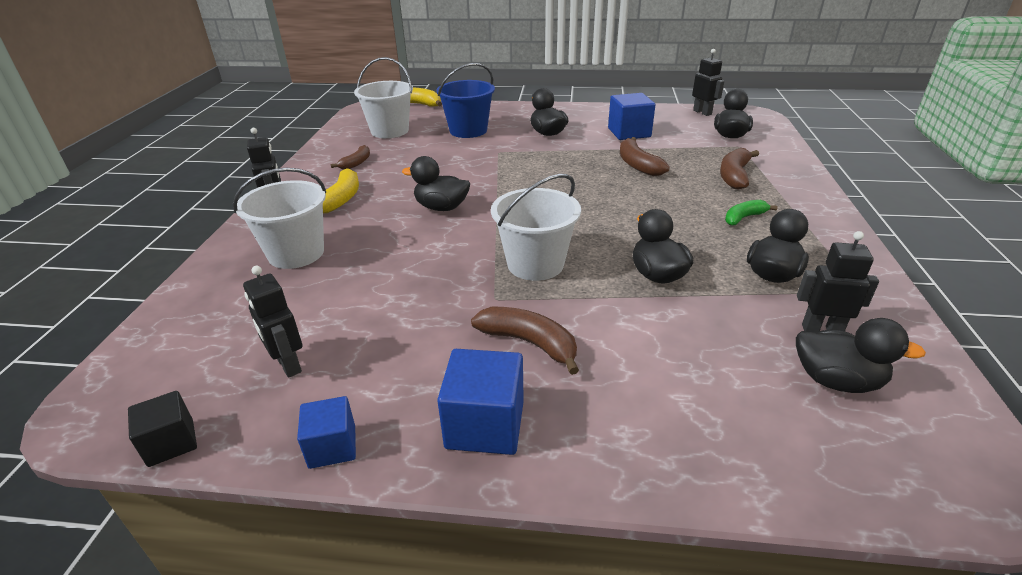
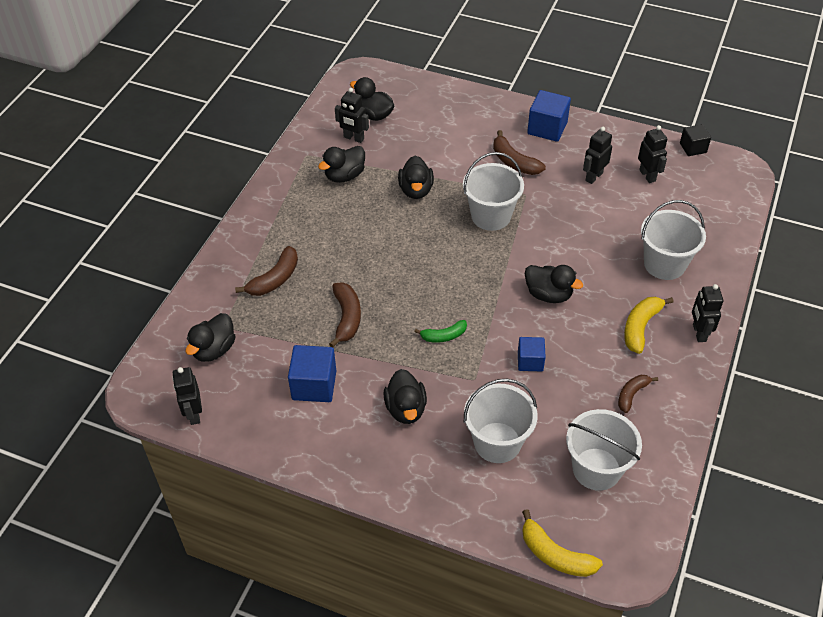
camera: 165 degrees left, 15 degrees up
(332, 447) = (617, 132): blue cube -> blue cube (530, 361)
(387, 344) = (593, 177): none -> black robot
(468, 130) = (497, 442): blue bucket -> white bucket
(743, 218) = (315, 227): green banana -> green banana (444, 336)

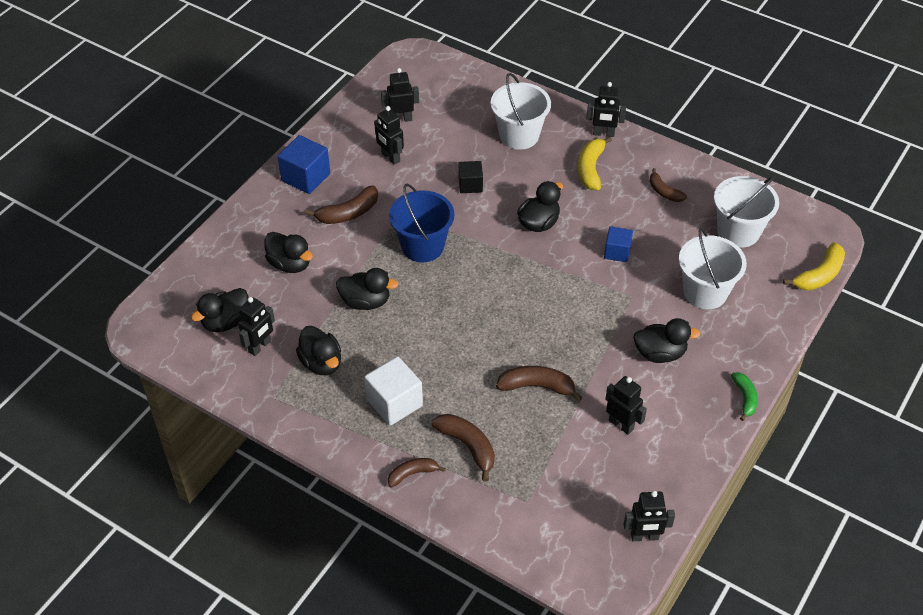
camera: 80 degrees left, 0 degrees up
(214, 350) = (559, 512): black duck -> black duck (290, 264)
(243, 248) = (412, 474): none -> brown banana
(312, 226) = (394, 403): none -> white cube
(314, 385) = (621, 425): blue cube -> black robot
(444, 336) = (576, 310): green banana -> green banana (745, 398)
(491, 216) = (422, 246): white bucket -> blue bucket
(640, 327) = (590, 169): yellow banana -> yellow banana turned 60 degrees clockwise
(693, 148) = (373, 79): black cube -> black cube (470, 185)

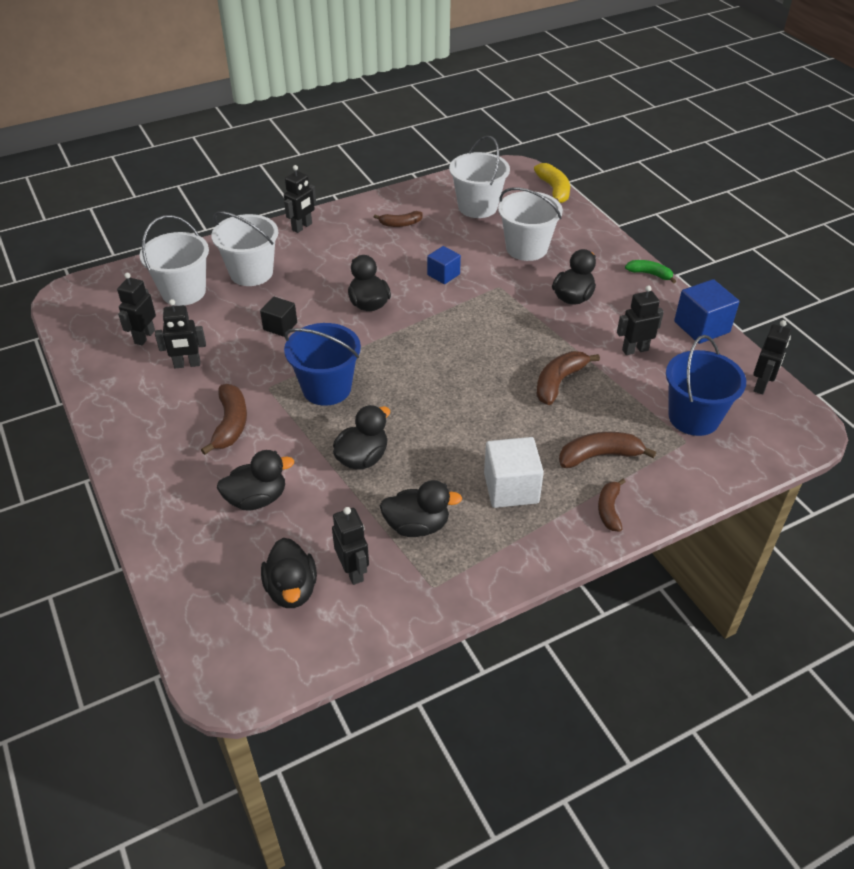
camera: 60 degrees left, 5 degrees down
(305, 177) = (145, 438): blue cube -> blue cube (701, 327)
(465, 111) = (183, 292): none -> white bucket
(562, 497) = (693, 417): none -> blue bucket
(590, 169) = (335, 250): yellow banana -> none

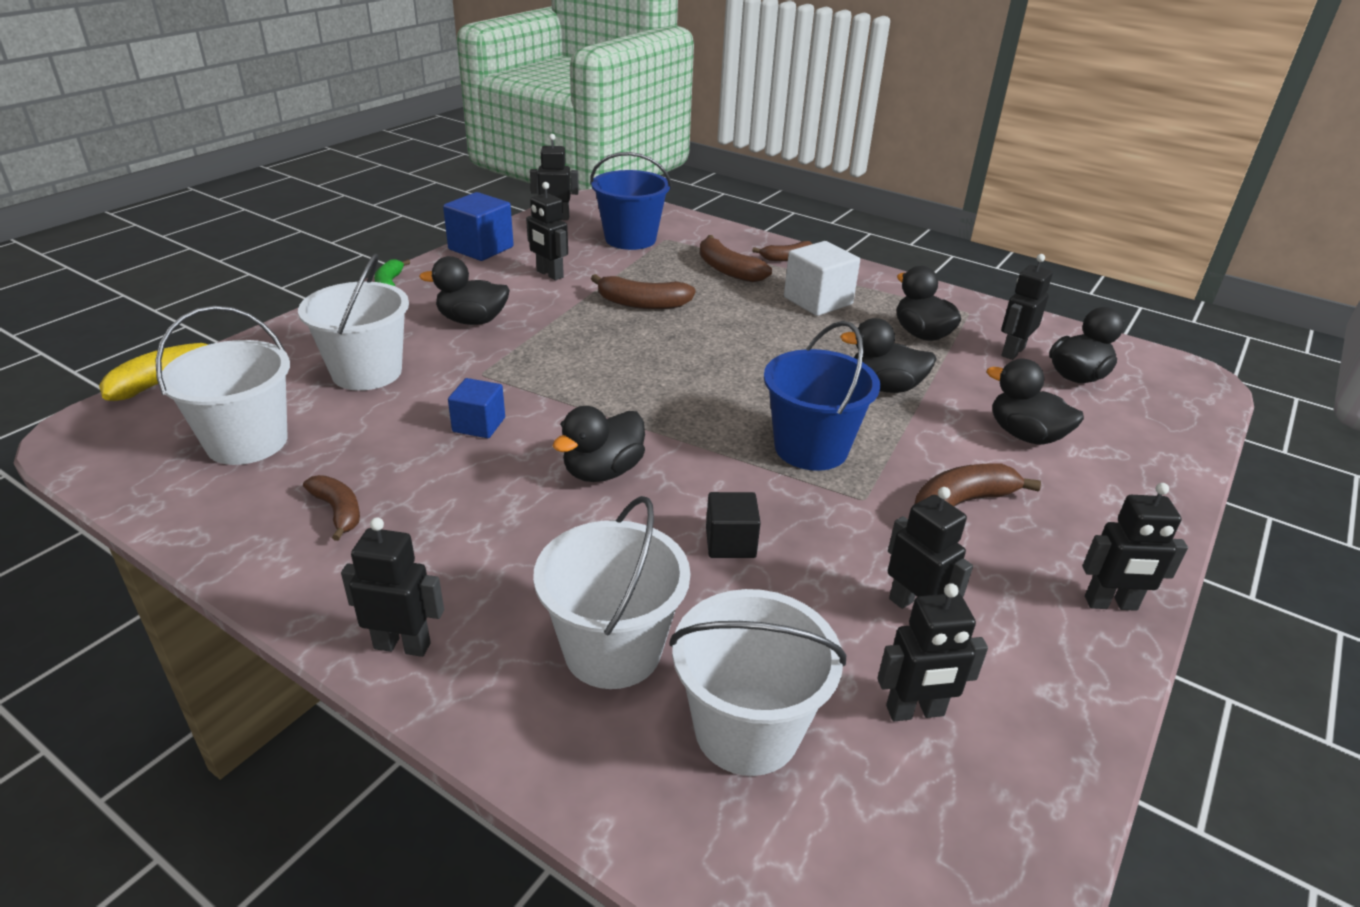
camera: 120 degrees left, 10 degrees down
(120, 435) = (1111, 604): none -> black robot

